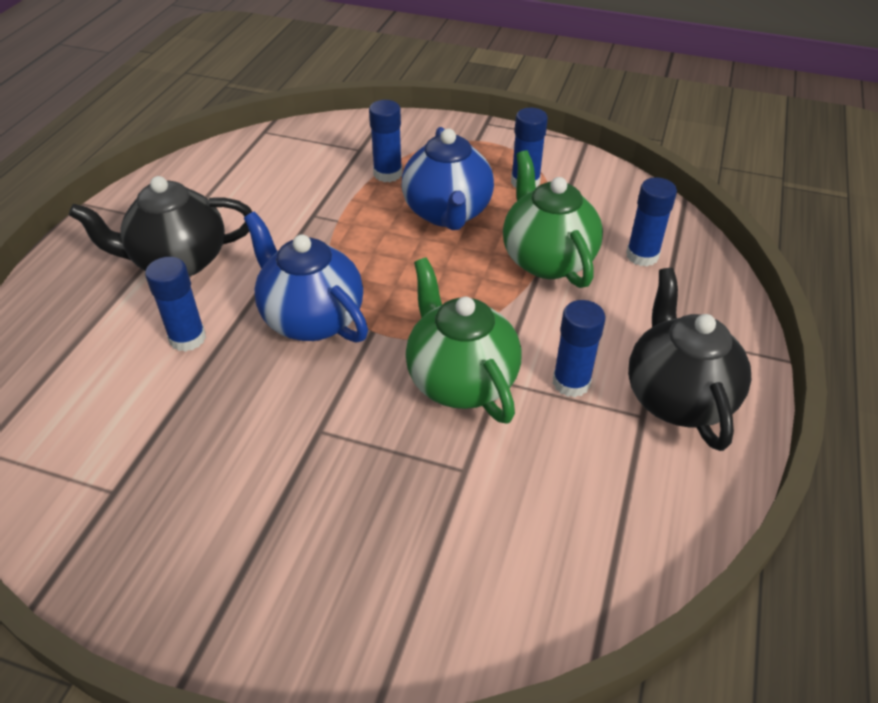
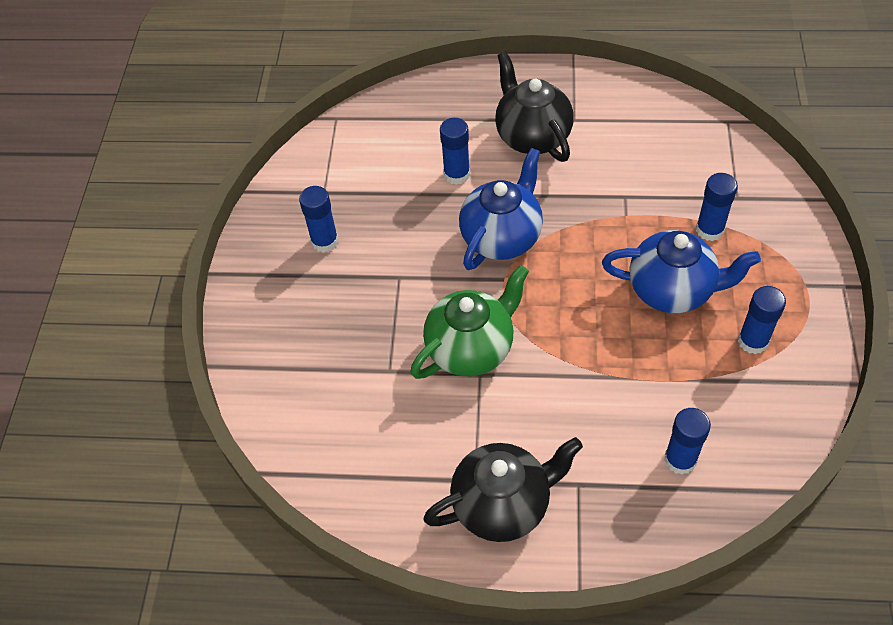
camera: 80 degrees right, 10 degrees up
(447, 213) = (672, 290): blue teapot -> blue teapot turned 150 degrees counterclockwise
(547, 259) = (640, 381): green teapot -> none
(571, 382) = (493, 424): blue glue stick -> blue glue stick (325, 241)

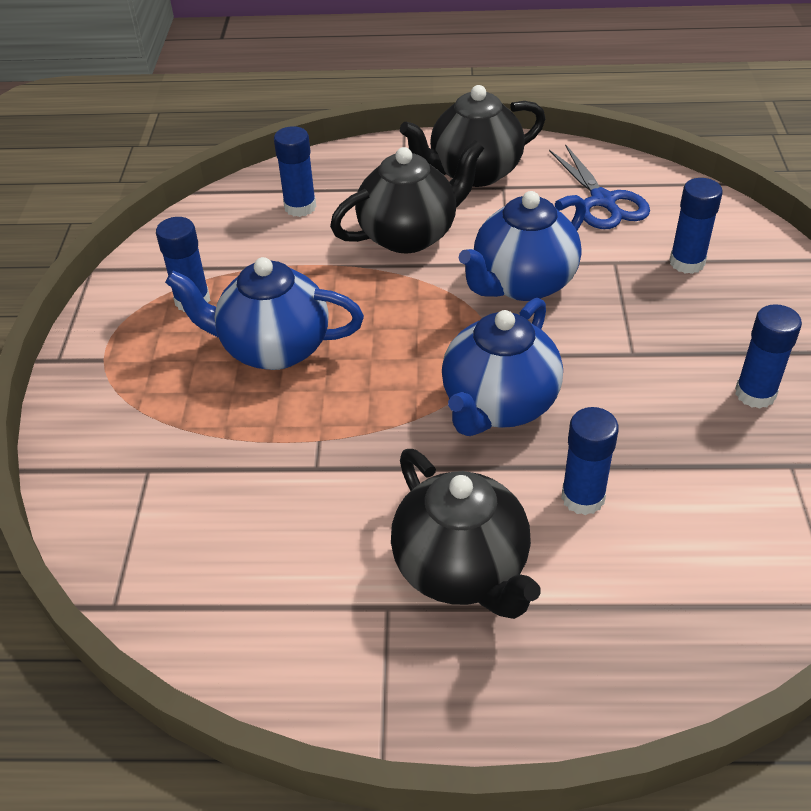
camera: 175 degrees right, 10 degrees down
(380, 451) = (603, 201): none -> blue scissors
(471, 348) = (522, 284): green teapot -> blue teapot
(568, 413) = (409, 235): none -> black teapot
(709, 230) = (203, 422): blue glue stick -> blue glue stick (687, 262)

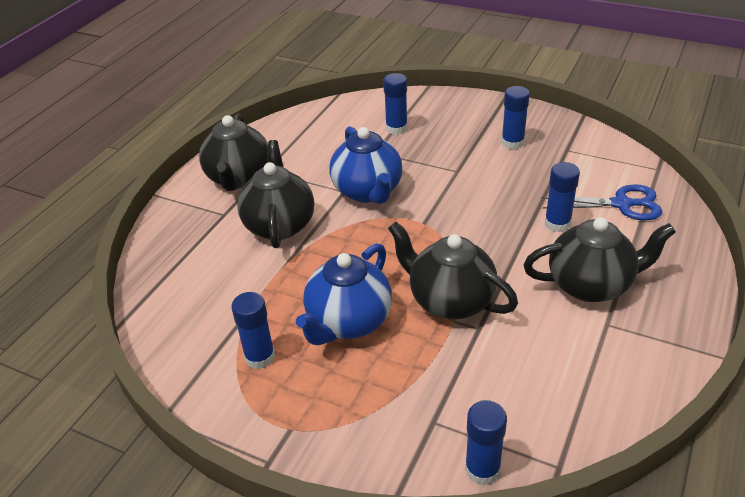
camera: 65 degrees left, 5 degrees down
(300, 207) = (197, 270): blue glue stick -> blue glue stick (482, 469)
(353, 425) = (450, 300): none -> black teapot
(498, 405) = (469, 233): blue teapot -> none
(603, 201) = (317, 138): blue scissors -> blue scissors (621, 204)

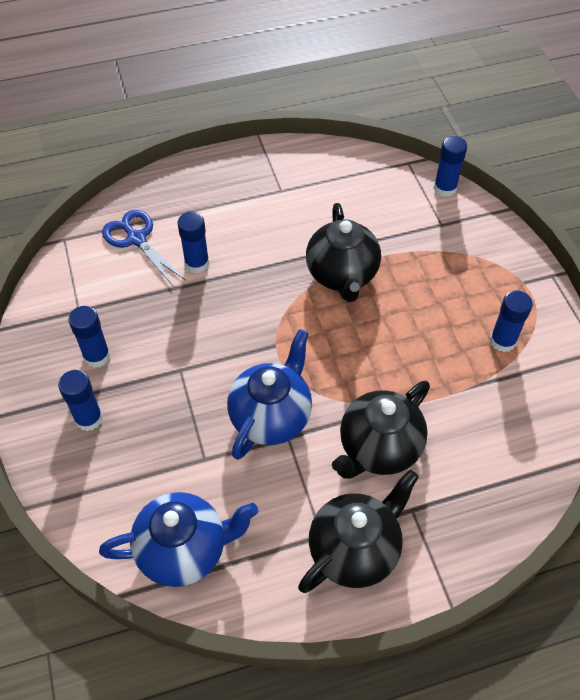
camera: 135 degrees left, 15 degrees up
(348, 322) = (421, 316): blue teapot -> blue teapot (184, 550)
(396, 128) = (145, 473): blue glue stick -> blue glue stick (89, 418)
(591, 285) = (250, 214): black teapot -> none

